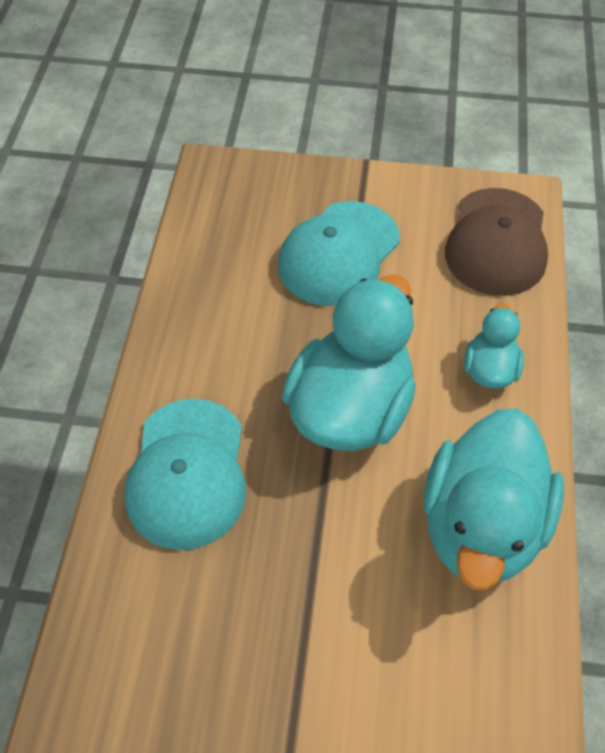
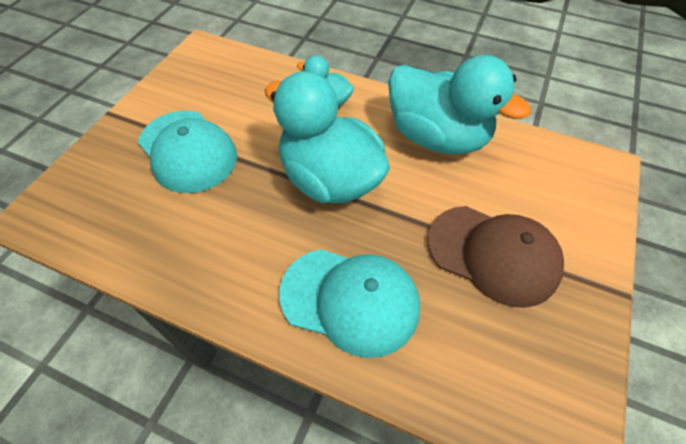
camera: 75 degrees left, 0 degrees up
(497, 242) = (230, 69): brown cap -> brown cap (493, 254)

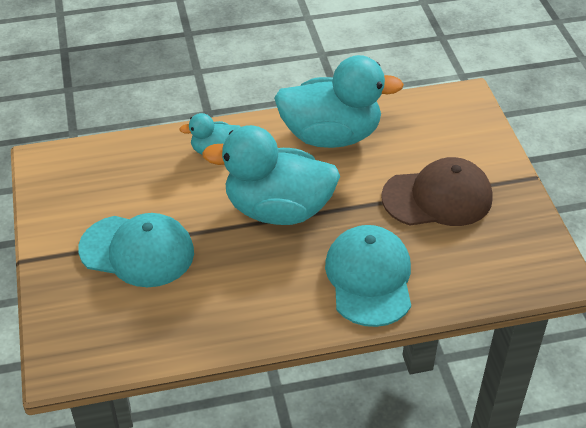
camera: 35 degrees left, 10 degrees down
(350, 300) = (369, 278): turquoise cap -> turquoise cap turned 75 degrees counterclockwise

